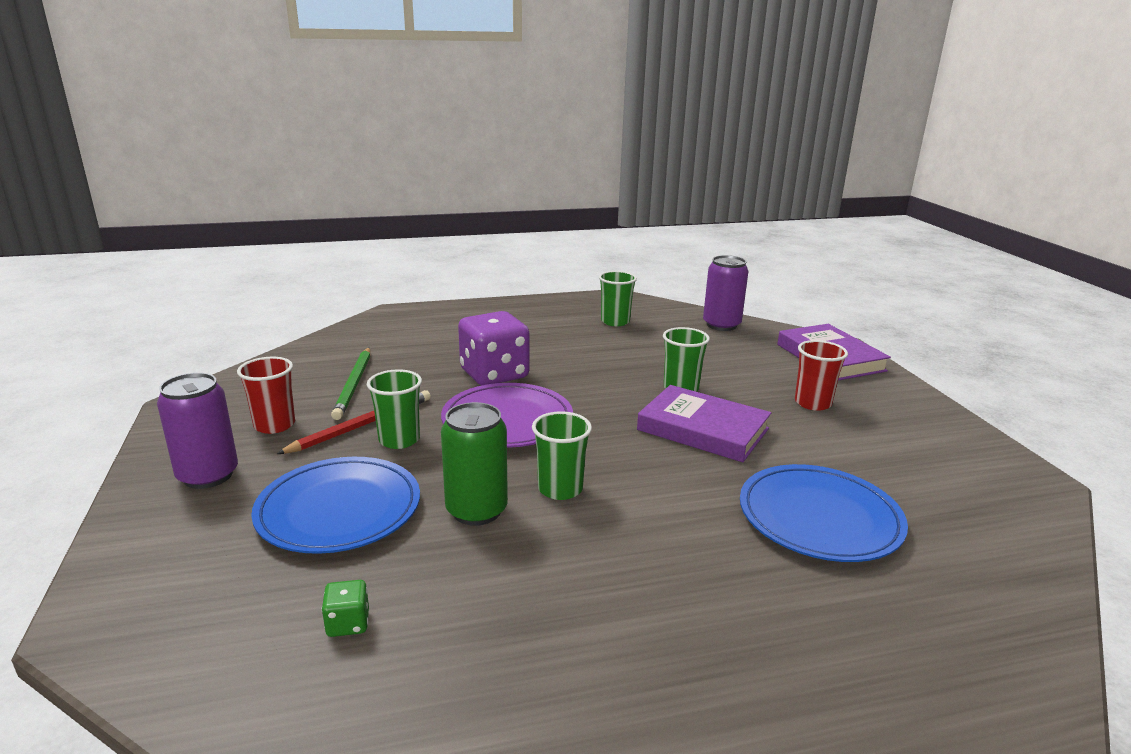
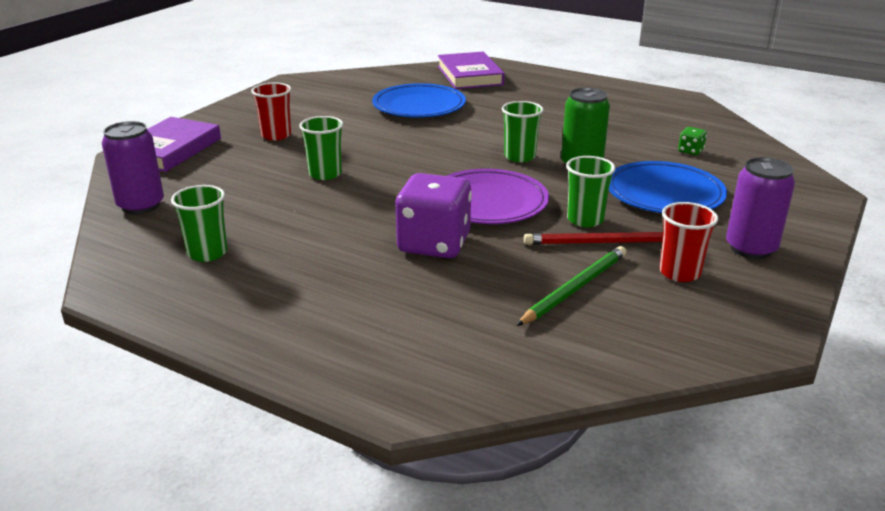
camera: 135 degrees left, 5 degrees up
(703, 429) = (377, 150): purple book -> purple book (470, 75)

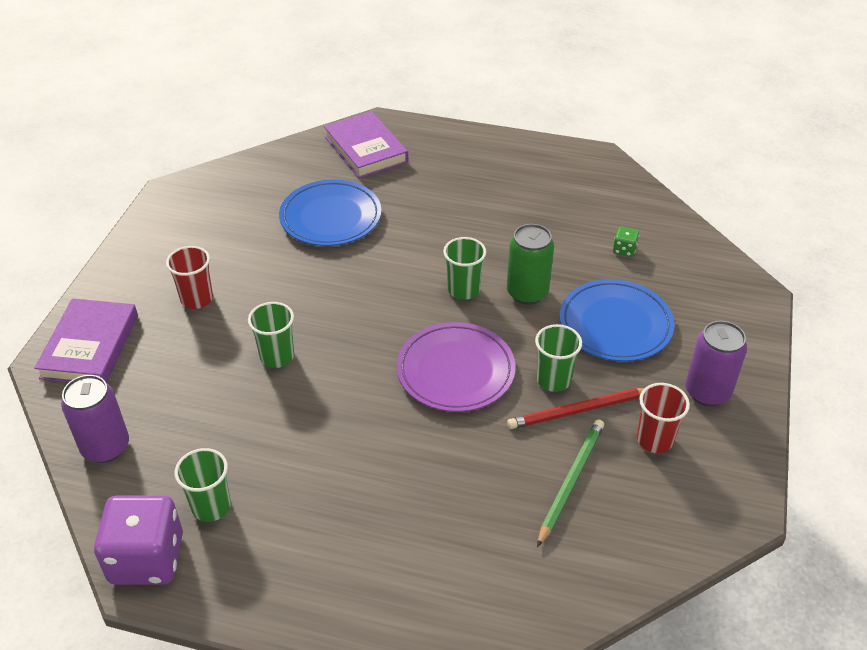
camera: 15 degrees left, 15 degrees up
(434, 244) = (425, 445): purple dice -> purple dice (147, 559)

